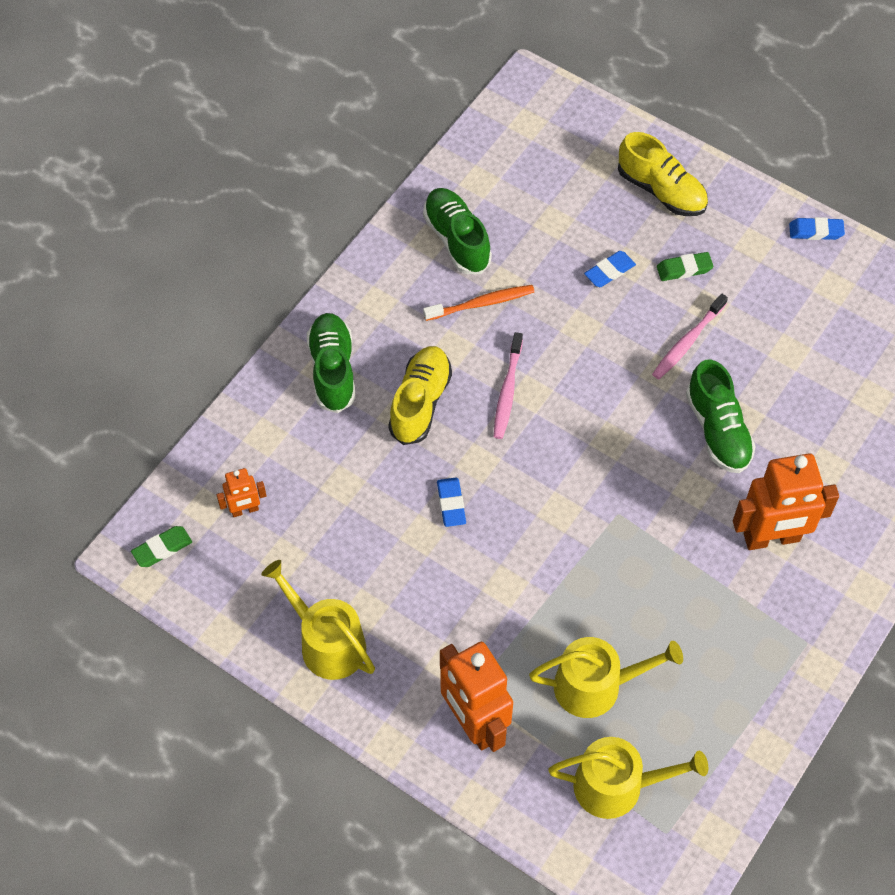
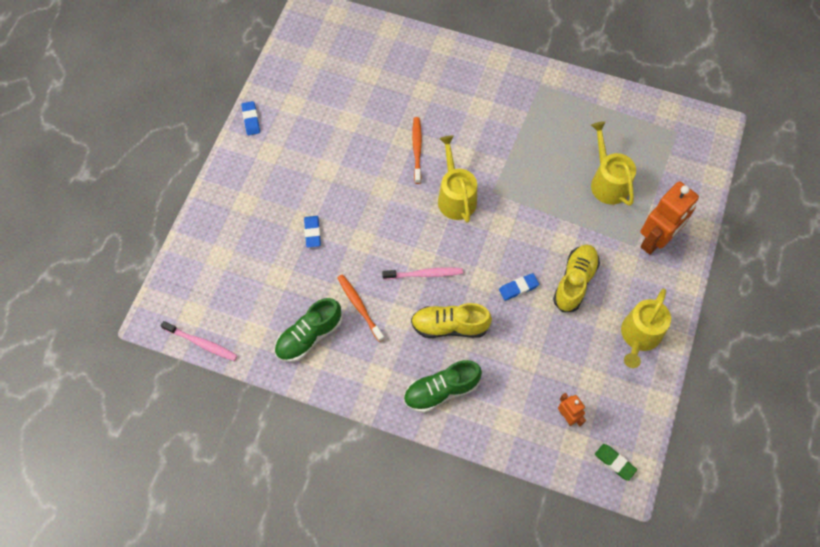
camera: 105 degrees left, 5 degrees up
(609, 271) = (312, 232): blue eraser -> blue eraser turned 45 degrees clockwise
(617, 786) = (661, 160): yellow watering can -> yellow watering can (455, 197)
(661, 191) = (236, 214): yellow shoe -> yellow shoe (574, 282)
(684, 269) = (299, 189): green eraser -> none
(688, 341) = (356, 177): pink toothbrush -> pink toothbrush (201, 343)
(718, 430) = (417, 149): green shoe -> orange toothbrush
(771, 538) = (481, 111): orange robot -> none

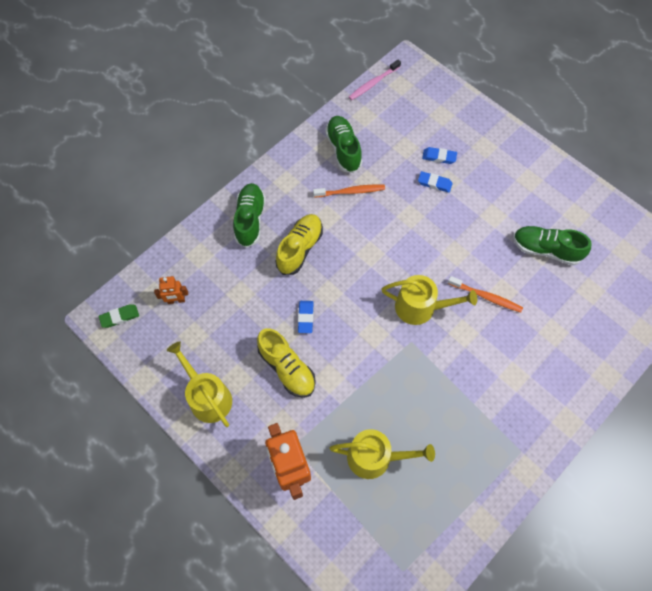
camera: 115 degrees right, 0 degrees up
(251, 120) = (570, 177): blue eraser -> blue eraser (439, 157)
(344, 118) = (545, 250): none -> green shoe
(424, 274) = (356, 249): pink toothbrush -> none

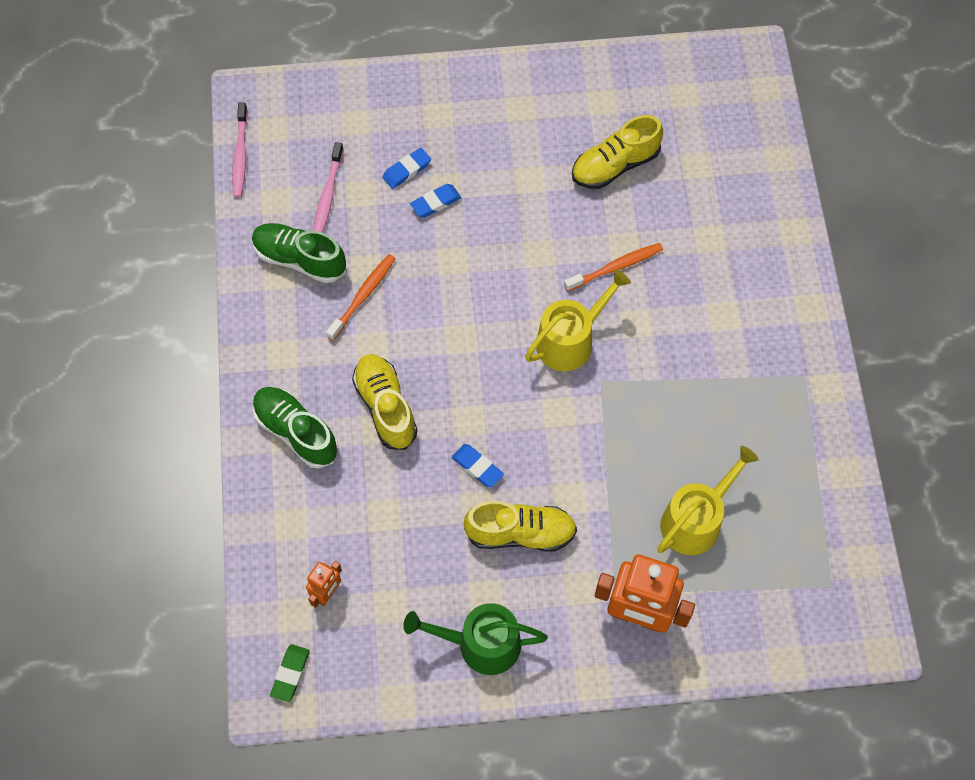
camera: 50 degrees left, 0 degrees up
(207, 397) = (481, 644): yellow watering can -> green watering can
(390, 134) = (328, 195): none -> pink toothbrush
(545, 250) = (615, 165): green shoe -> yellow shoe

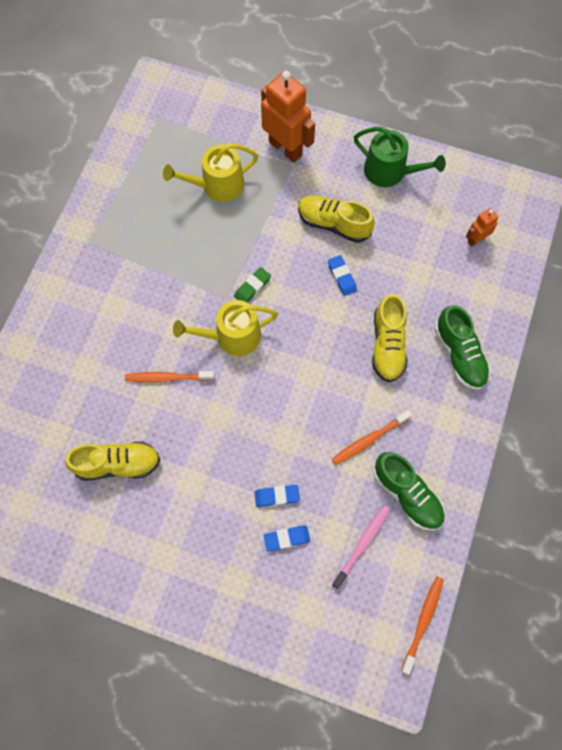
camera: 155 degrees left, 5 degrees up
(240, 155) = (422, 622): pink toothbrush -> orange toothbrush
(290, 674) = (516, 203): green eraser -> green eraser (252, 287)

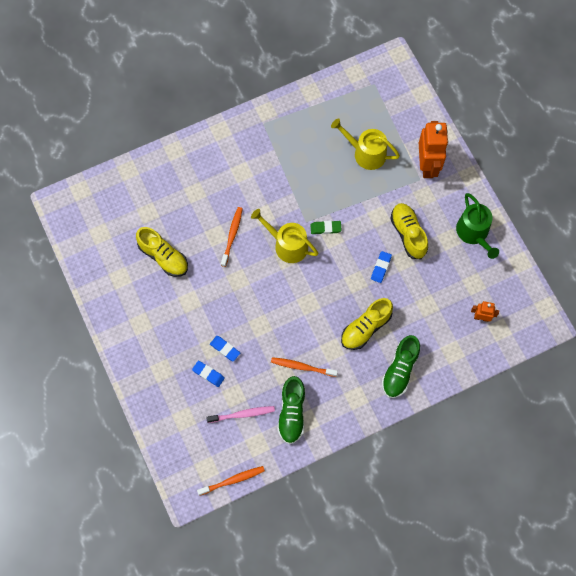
camera: 45 degrees right, 0 degrees up
(168, 377) = (232, 236): orange toothbrush -> orange toothbrush turned 60 degrees clockwise

